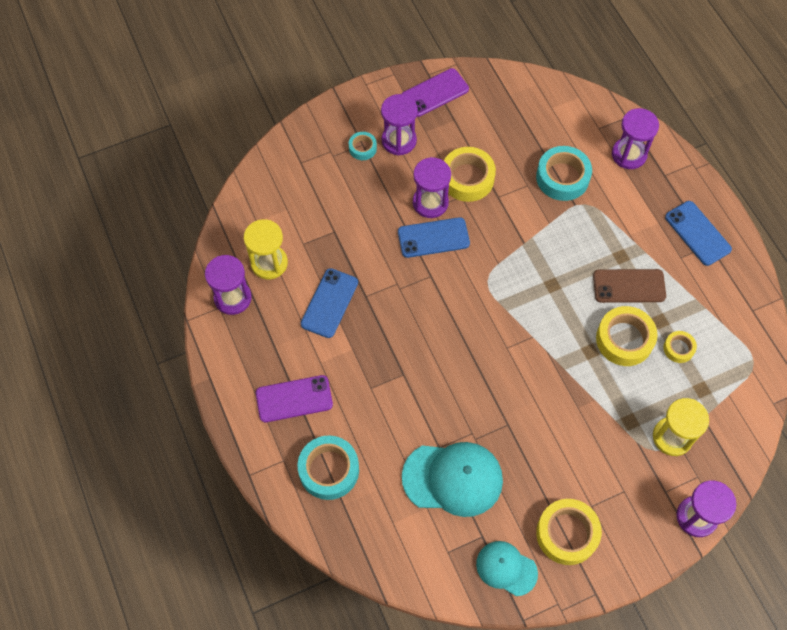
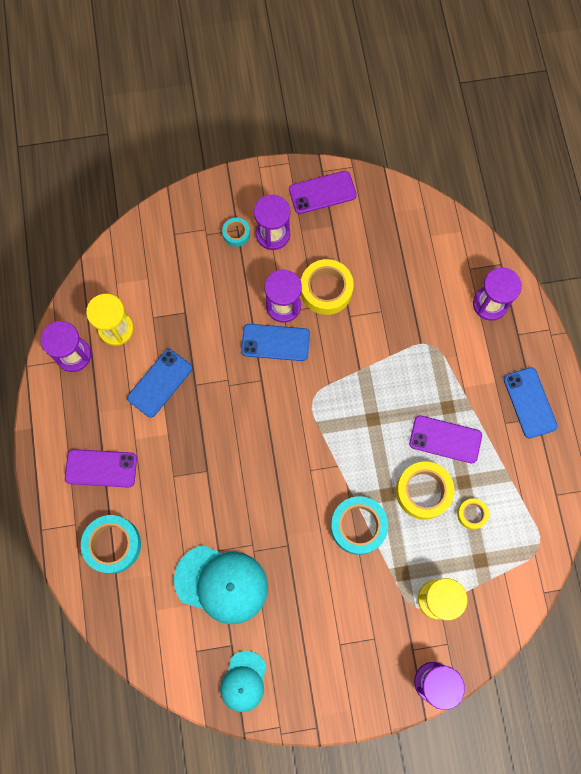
camera: 15 degrees right, 10 degrees up
(506, 568) = (244, 681): turquoise cap -> turquoise cap turned 120 degrees counterclockwise
(562, 177) = (417, 312): turquoise tape -> turquoise tape (358, 526)
(567, 534) = (308, 664): yellow tape -> none
(629, 286) = (445, 439): brown phone -> purple phone

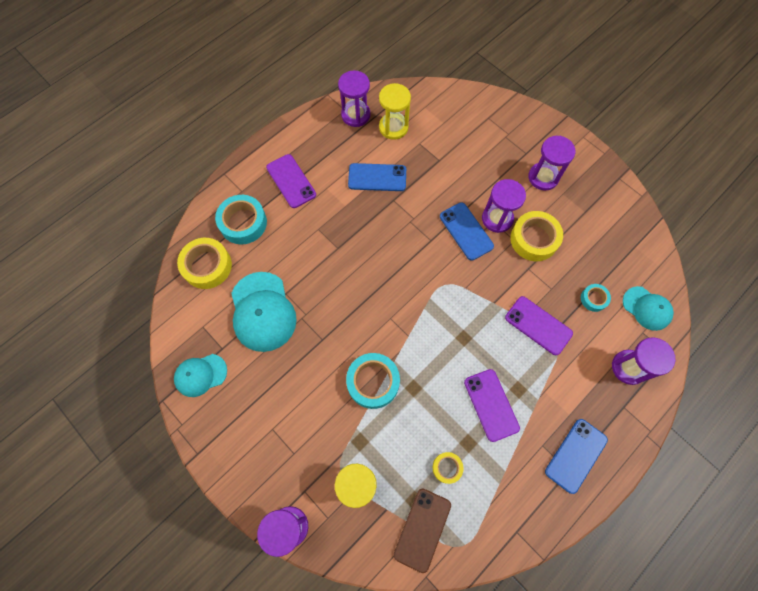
camera: 55 degrees right, 5 degrees down
(236, 233) = (522, 154): turquoise tape -> turquoise tape (593, 299)
(322, 192) = (603, 188): purple phone -> purple phone (538, 325)
(423, 491) = (436, 415): yellow tape -> yellow tape (207, 266)
(452, 248) = (647, 308): none -> turquoise cap
(506, 569) = (422, 529): none -> brown phone

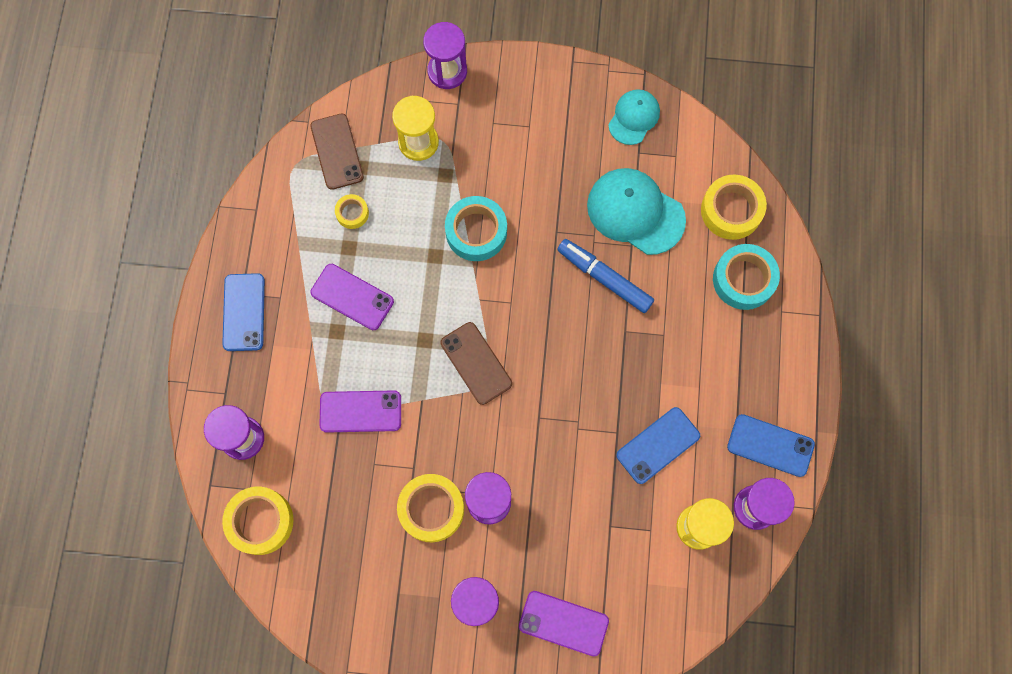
camera: 140 degrees right, 5 degrees up
(291, 181) = (743, 364): purple phone -> purple phone (563, 623)
(320, 287) = (604, 278): none -> blue marker
(442, 298) = (476, 363): none -> brown phone
(466, 231) = (510, 459): blue phone -> blue phone (770, 445)
(593, 299) = (322, 487): turquoise tape -> none
(647, 308) = (260, 521): turquoise cap -> yellow tape

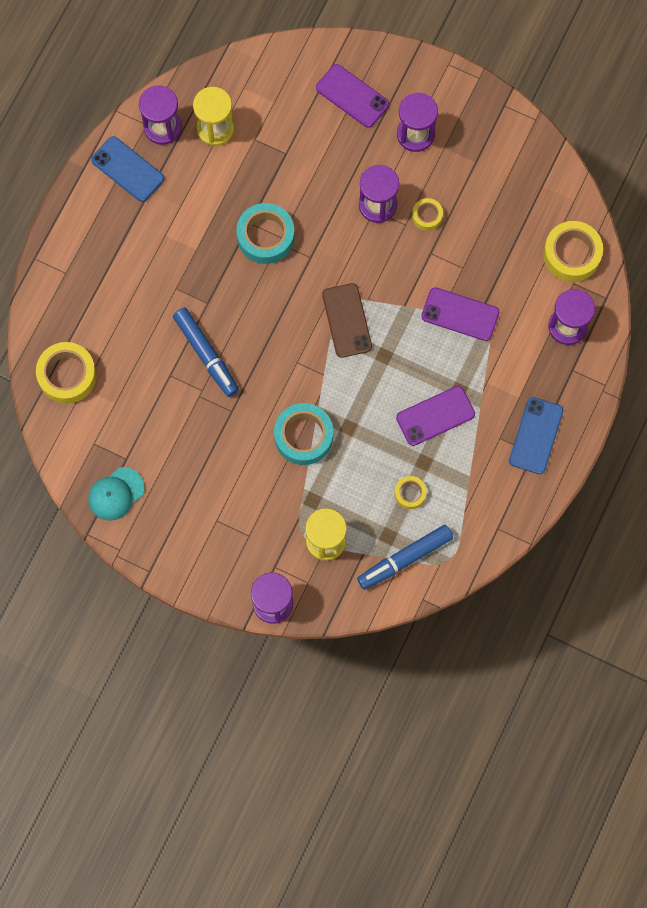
camera: 160 degrees left, 0 degrees up
(337, 151) = (405, 559): brown phone -> blue marker
(352, 297) = (435, 416): purple phone -> purple phone turned 75 degrees counterclockwise
(431, 509) = (427, 216): yellow tape -> yellow tape, size x0.53
(635, 212) = (153, 404): turquoise cap -> none
(658, 445) = (220, 201): blue phone -> none
(743, 279) = (85, 311): turquoise tape -> turquoise tape (265, 236)

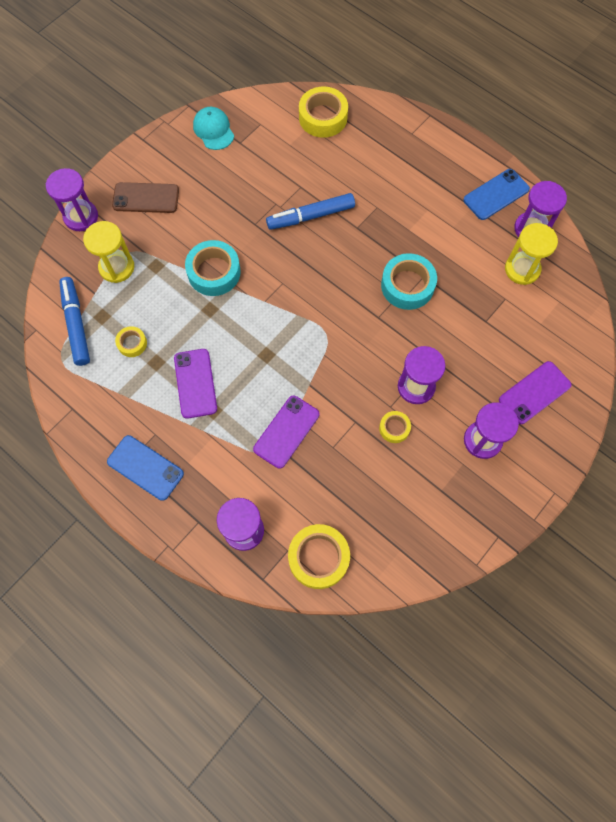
camera: 105 degrees right, 5 degrees down
(346, 320) = (309, 332): brown phone -> brown phone (146, 198)

